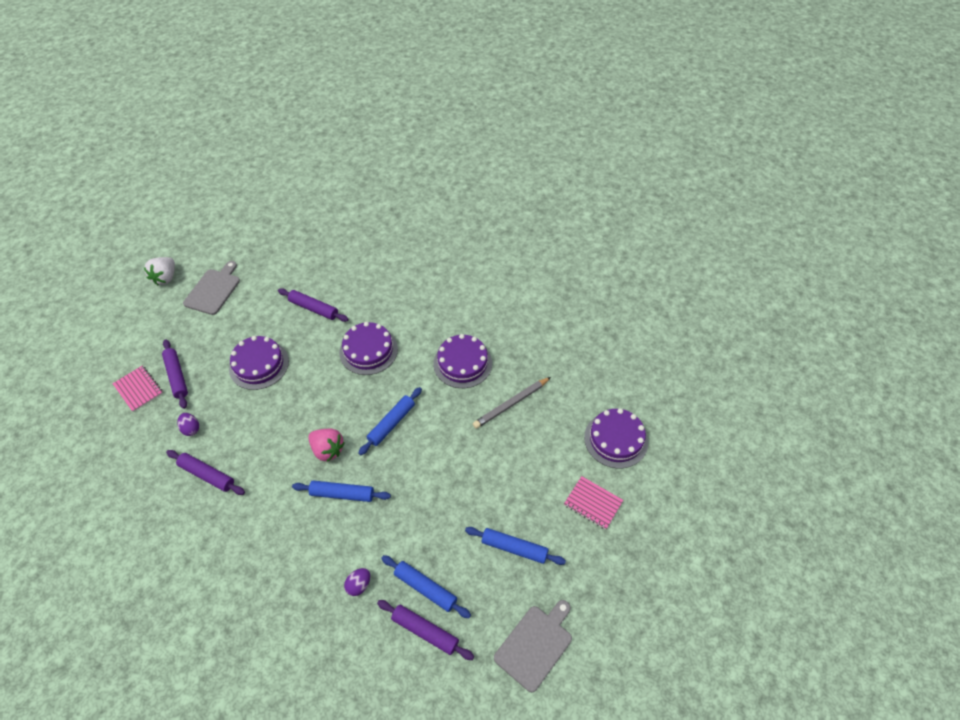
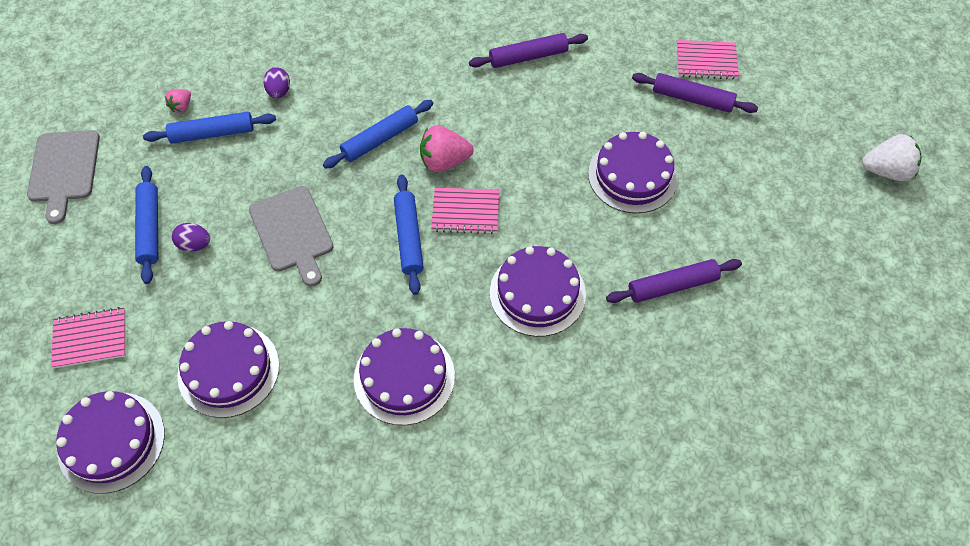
camera: 135 degrees right, 5 degrees up
(165, 278) = (886, 171): white strawberry -> white strawberry turned 120 degrees clockwise
(191, 429) = (602, 74): purple egg -> purple egg (194, 245)
(213, 290) = (814, 205): grey cutting board -> grey cutting board (292, 232)
(351, 413) = (465, 212): none -> pink notebook
(425, 631) = (181, 106): purple rolling pin -> pink strawberry
(511, 404) = (289, 376): grey pencil -> none
(514, 548) = (150, 228): blue rolling pin -> blue rolling pin turned 75 degrees counterclockwise
(536, 429) = (228, 370): none -> purple cake

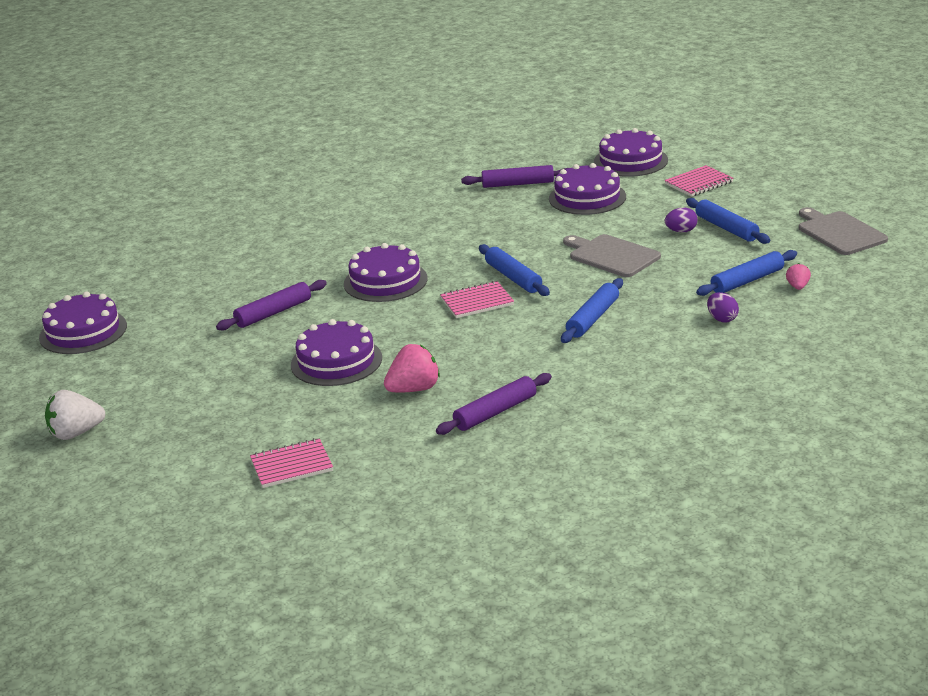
camera: 160 degrees right, 30 degrees down
(404, 377) = (460, 225): purple cake -> purple cake (83, 332)
(444, 161) = (520, 322): pink strawberry -> pink strawberry (414, 389)
(692, 99) = (297, 430): purple rolling pin -> purple rolling pin (518, 184)

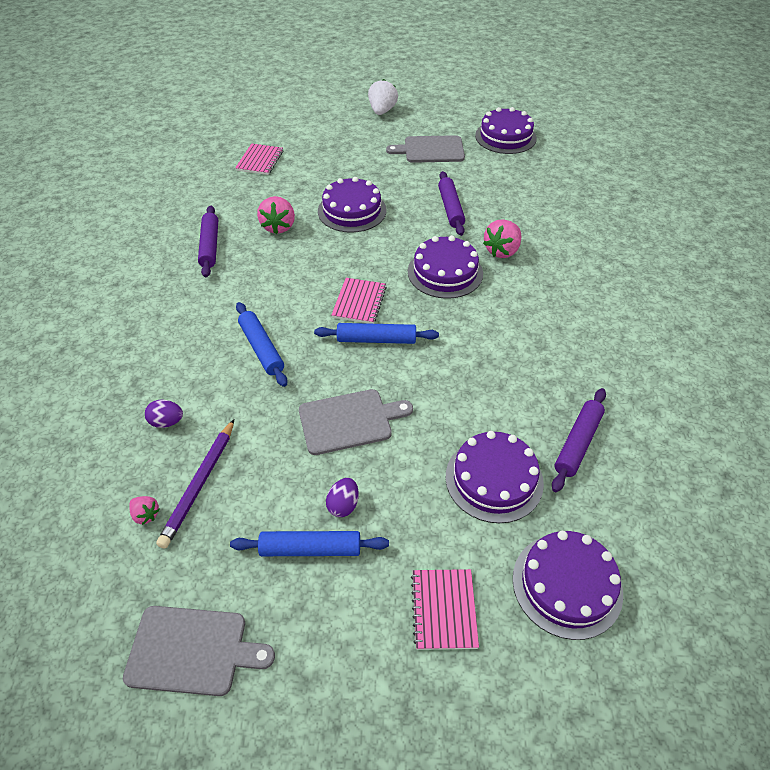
camera: 120 degrees right, 20 degrees up
(156, 364) = (431, 150): none -> grey cutting board
(321, 268) = (502, 251): none -> pink strawberry
(747, 281) = (199, 485): blue rolling pin -> purple pencil

